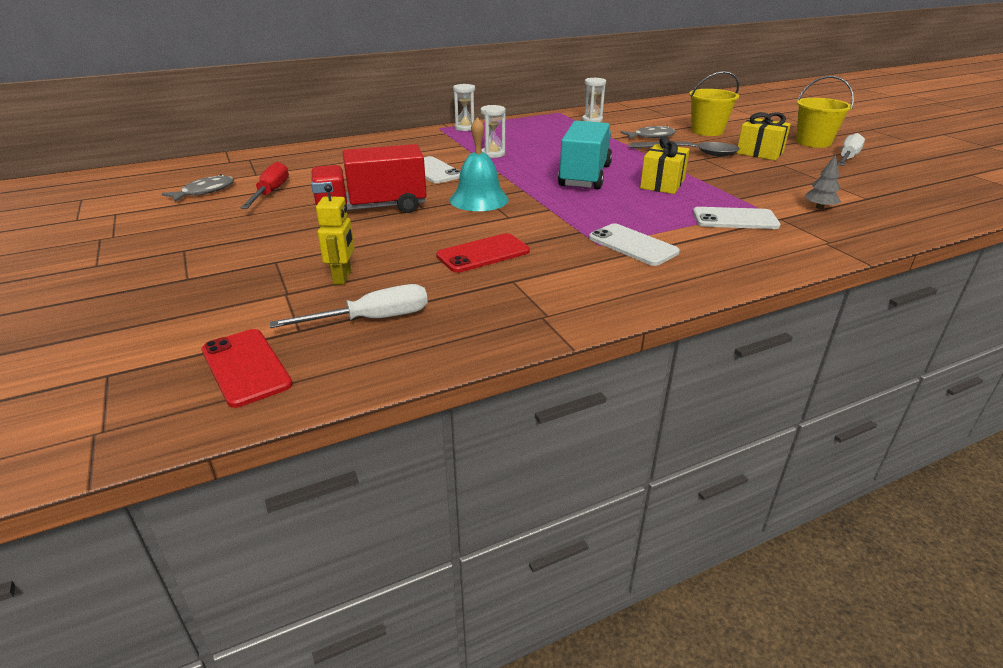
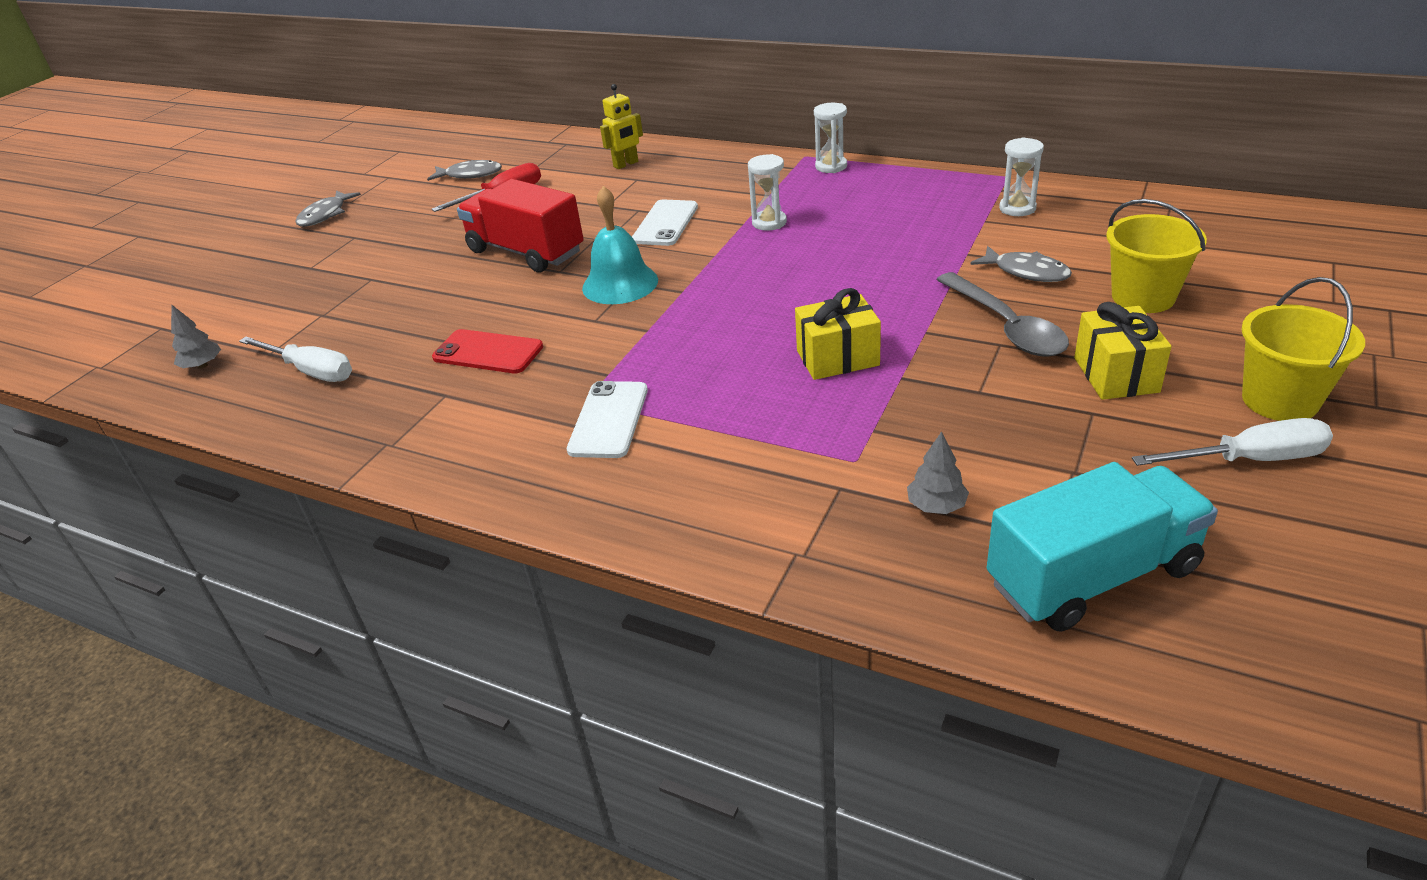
camera: 55 degrees right, 5 degrees up
(106, 250) = (325, 215): none -> grey fish
(246, 367) = (202, 365): red phone -> grey tree
(343, 277) = (371, 320): yellow robot -> yellow robot (626, 164)
(585, 176) = (784, 302): turquoise truck -> turquoise truck (1092, 576)
(735, 219) = (785, 454): white phone -> none

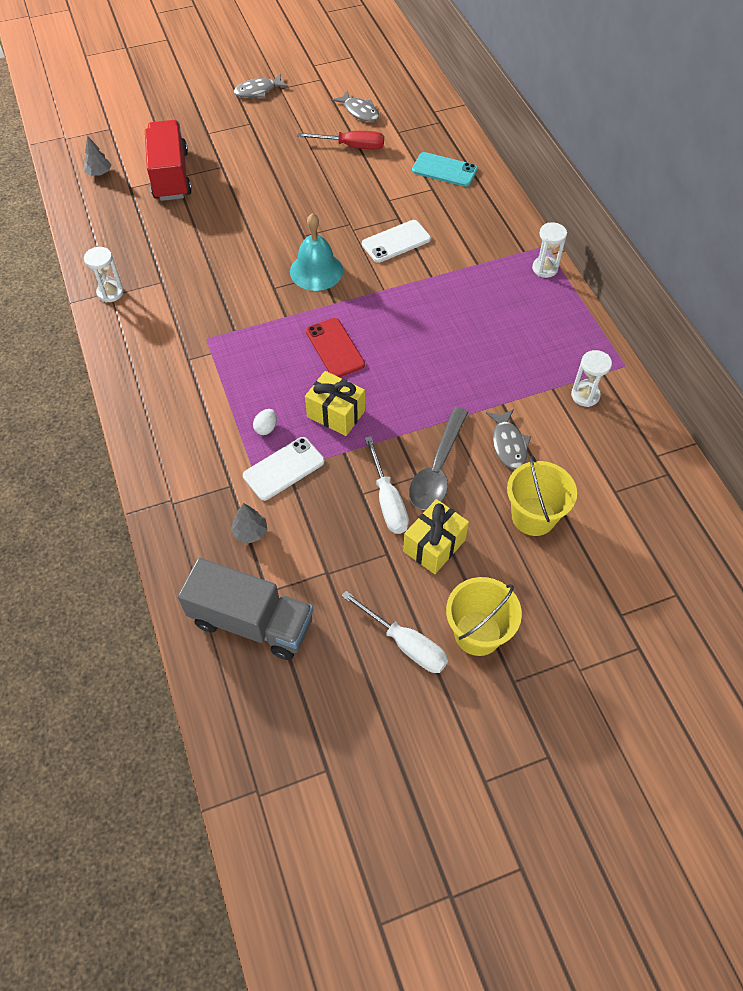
camera: 40 degrees right, 20 degrees up
(311, 371) = (132, 216): white screwdriver -> white screwdriver (388, 500)
(488, 352) = (207, 269): red phone -> red phone (335, 348)
(526, 252) = (307, 206): red truck -> red truck (171, 176)
(608, 420) = (200, 359): white phone -> white phone (284, 469)
(626, 164) = (444, 170): yellow robot -> turquoise phone
(769, 222) = (445, 287): white hourglass -> white hourglass (110, 292)
(788, 417) = (266, 428): none -> white egg
(1092, 576) = (252, 622): turquoise truck -> grey truck

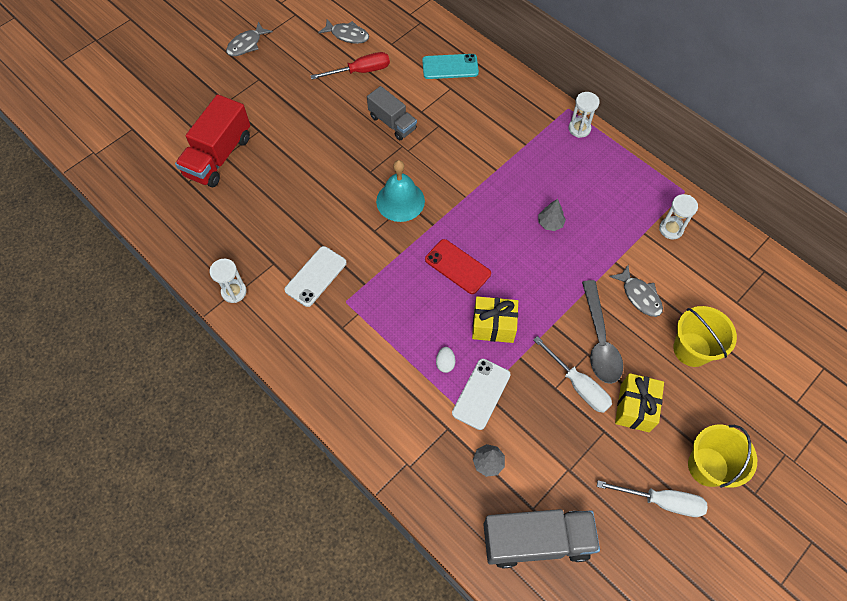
camera: 25 degrees left, 5 degrees up
(99, 173) = (150, 177): grey tree -> grey tree (550, 223)
(171, 176) = (218, 156): red truck -> red truck turned 120 degrees counterclockwise
(353, 201) = (392, 123): none -> grey truck
(396, 241) = (449, 148): white phone -> white phone (316, 276)

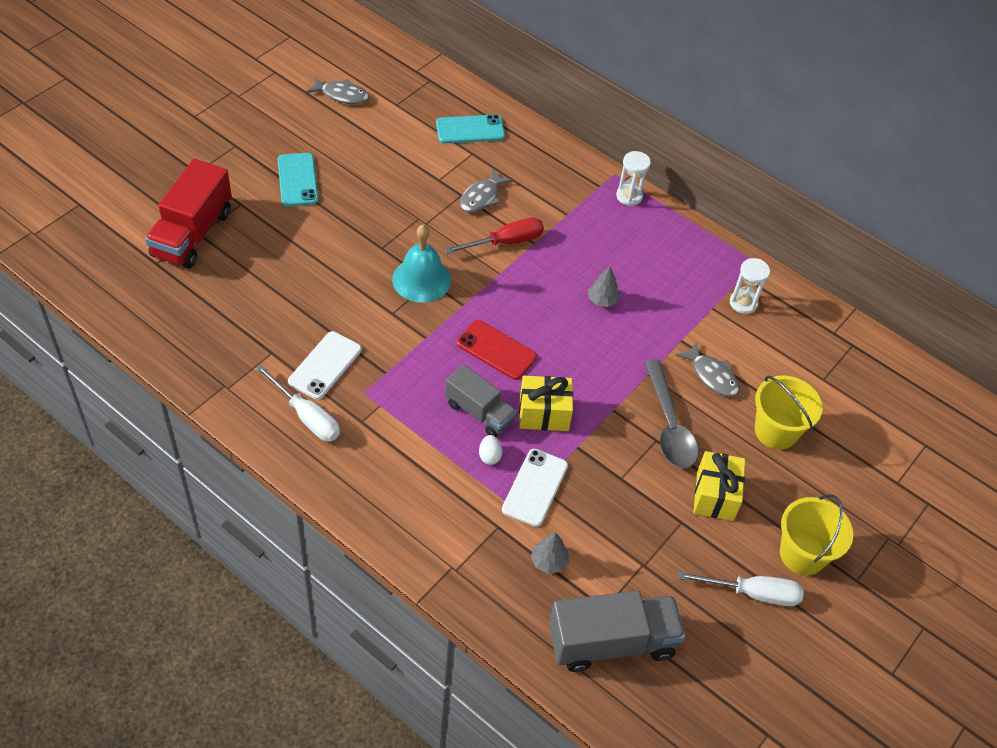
camera: 10 degrees left, 10 degrees down
(234, 292) = (225, 386): white hourglass -> none
(246, 44) = (217, 106): grey fish -> grey fish (482, 197)
(306, 110) = (297, 180): none -> turquoise phone
(360, 71) = (361, 136): red screwdriver -> red screwdriver (505, 242)
(392, 123) = (405, 193): grey truck -> grey truck (479, 412)
(578, 385) = (648, 473): white screwdriver -> white screwdriver (306, 416)

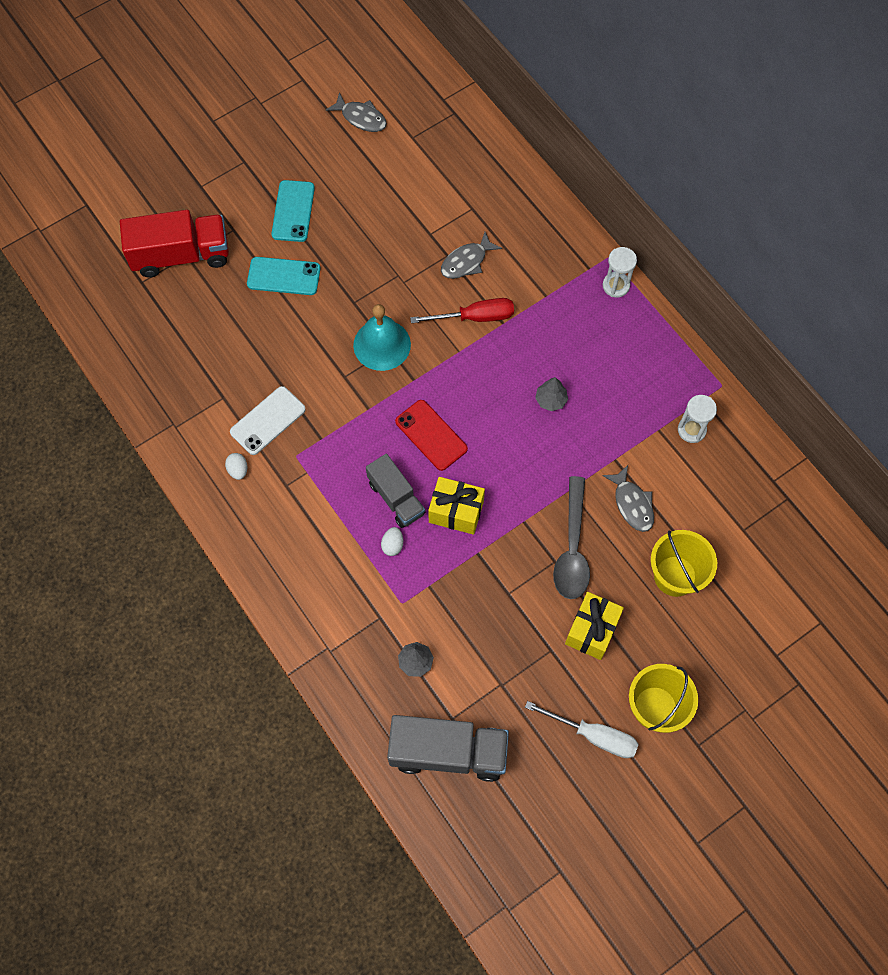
camera: 20 degrees right, 15 degrees up
(192, 234) = (181, 255): red truck -> red truck turned 135 degrees counterclockwise
(306, 416) = (238, 470): white screwdriver -> white egg
(470, 130) = (477, 179): turquoise phone -> turquoise phone (283, 276)
(535, 487) = (425, 586): white phone -> none

